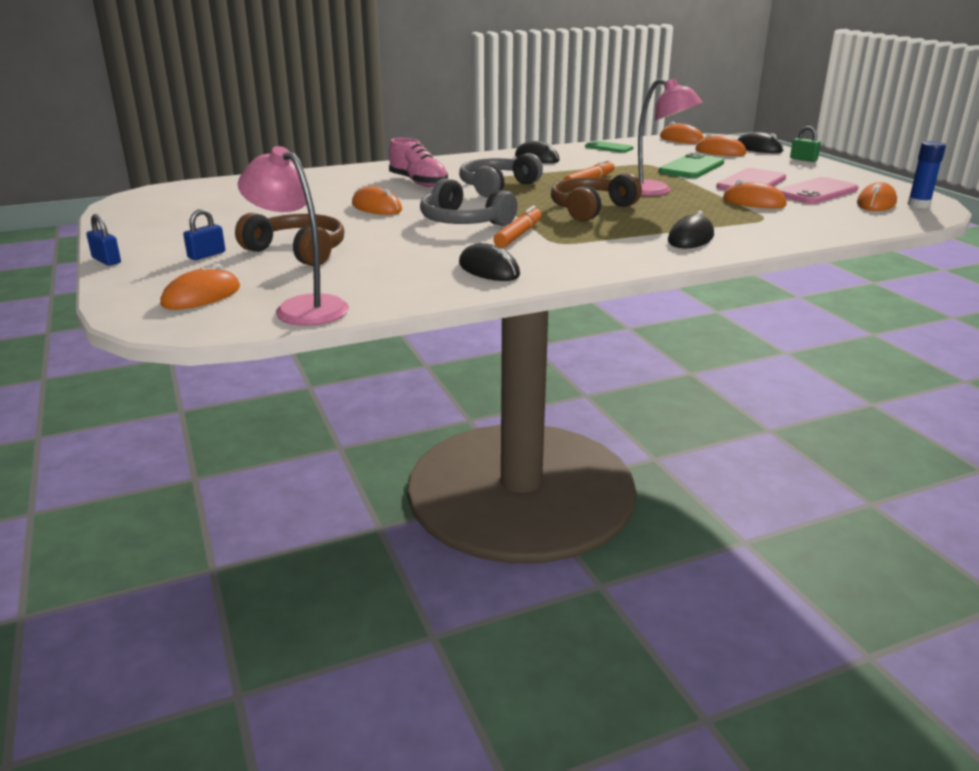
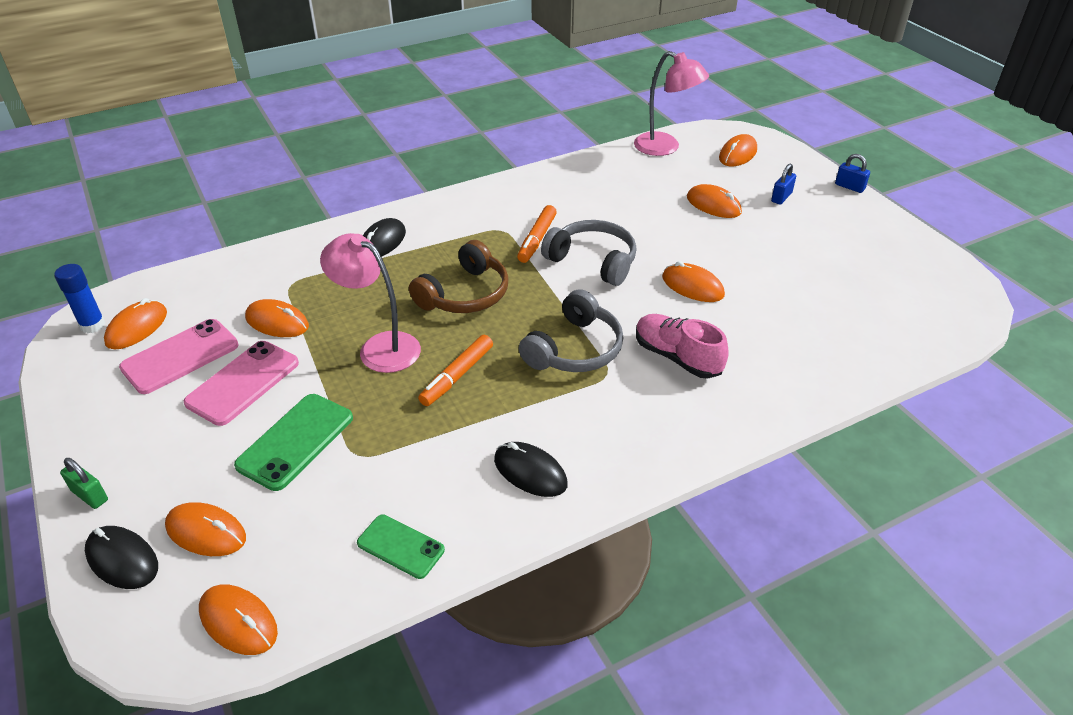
camera: 175 degrees right, 15 degrees up
(298, 252) = (713, 205): brown headphones -> orange mouse
(489, 269) = (554, 190): black mouse -> none

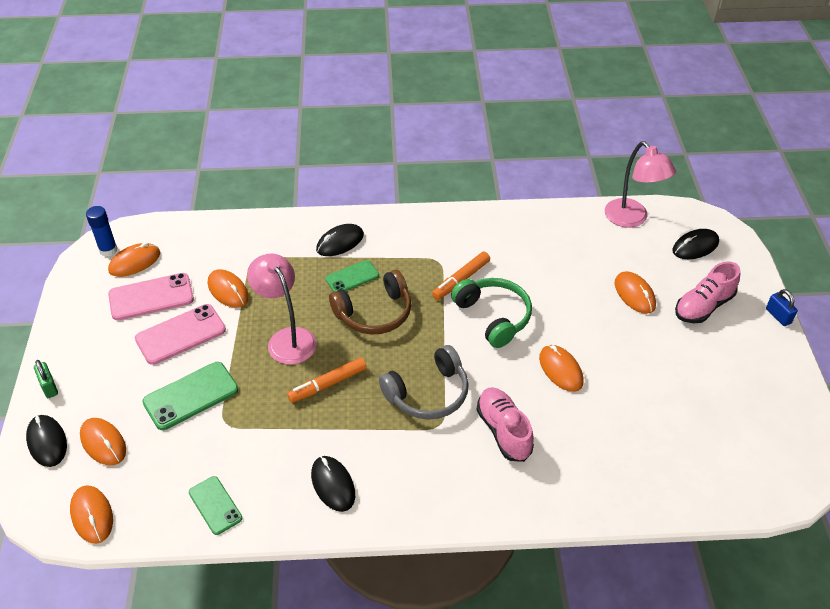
camera: 25 degrees right, 5 degrees up
(417, 269) = (352, 277): none -> green phone
(593, 261) = (493, 316): grey headphones -> green headphones
(738, 154) = (695, 246): orange mouse -> black mouse
(781, 197) = (703, 306): blue padlock -> pink shoe

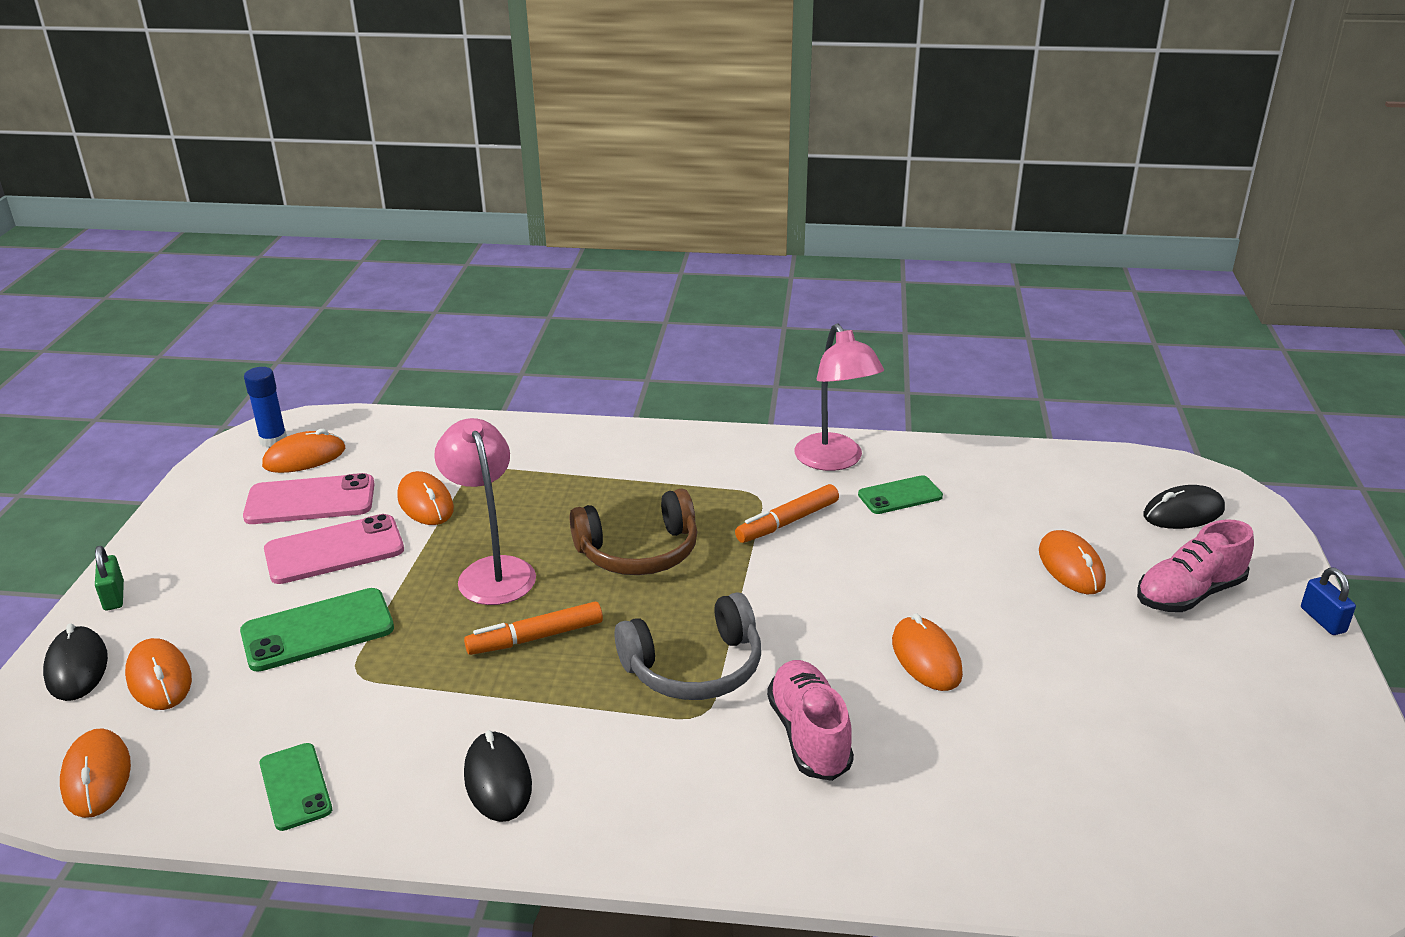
camera: 10 degrees right, 15 degrees down
(340, 242) = (613, 460): black mouse -> none
(352, 277) = (618, 503): green phone -> green phone (900, 496)
(493, 316) = (828, 574): green headphones -> none
(632, 219) = (1081, 469): pink lamp -> pink lamp (834, 461)

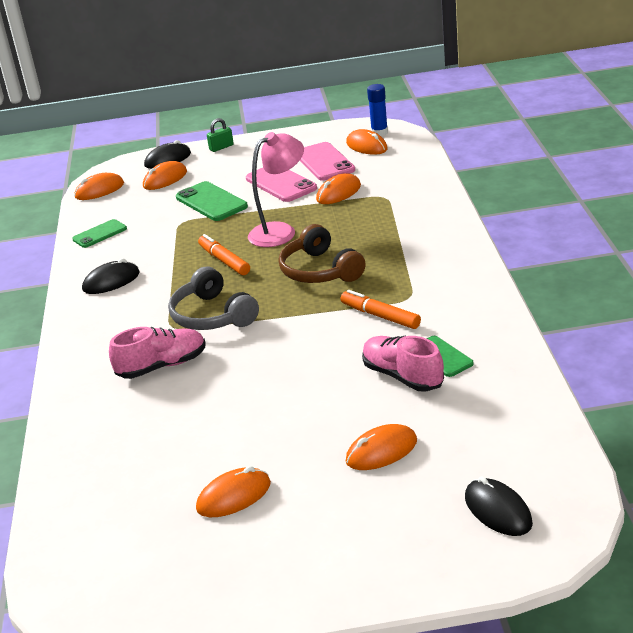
camera: 80 degrees right, 0 degrees up
(834, 461) = (475, 319): pink lamp -> none
(926, 658) = (246, 397): orange mouse -> orange mouse (234, 496)
(1189, 594) = (369, 518): pink shoe -> pink shoe (403, 376)
(1322, 620) = (361, 601): blue padlock -> none

